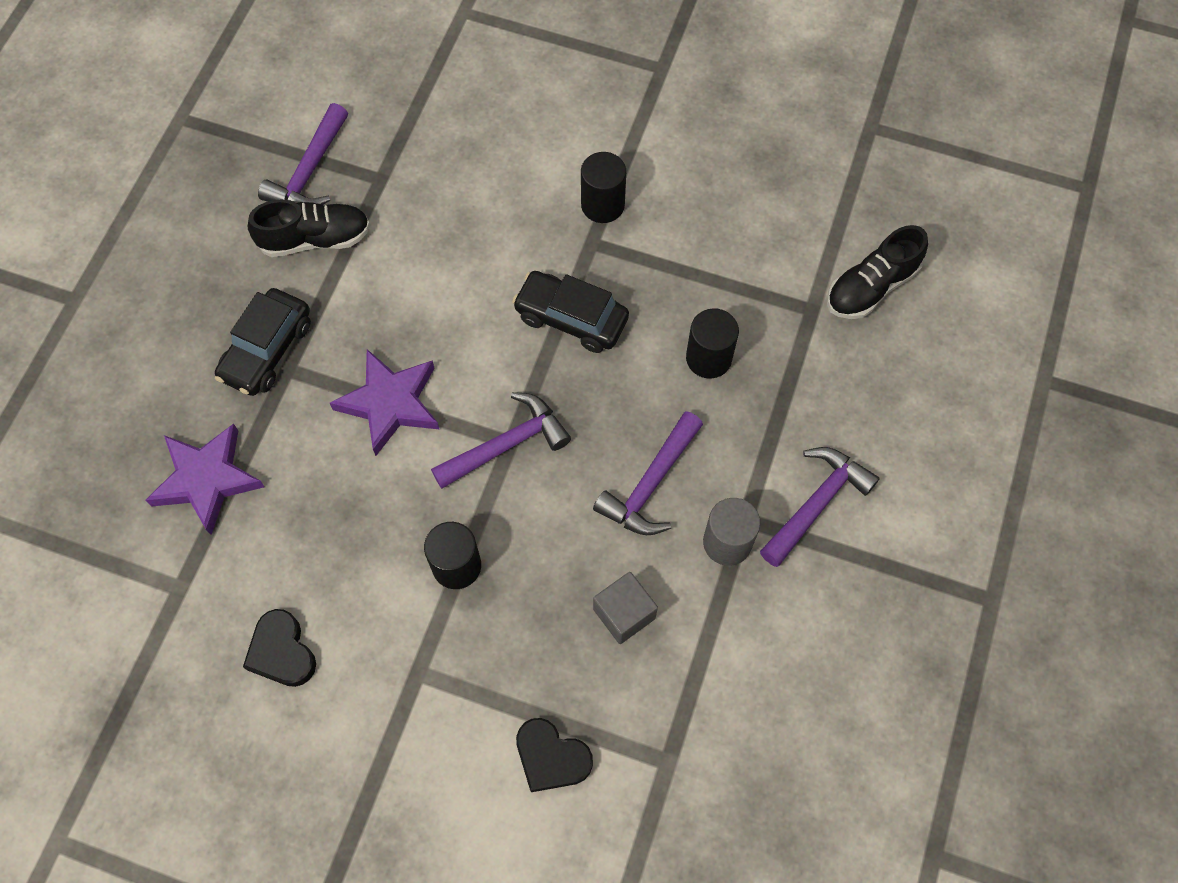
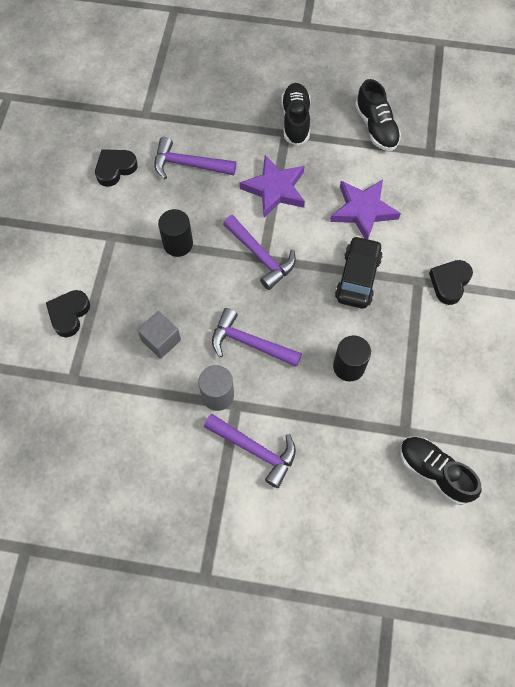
camera: 80 degrees right, 0 degrees up
(207, 479) = (209, 111): purple star -> purple star (363, 210)
(267, 350) = (295, 120): black car -> black shoe
(310, 172) = (423, 114): purple hammer -> purple hammer (188, 165)
(602, 205) = (449, 283): black cylinder -> black heart

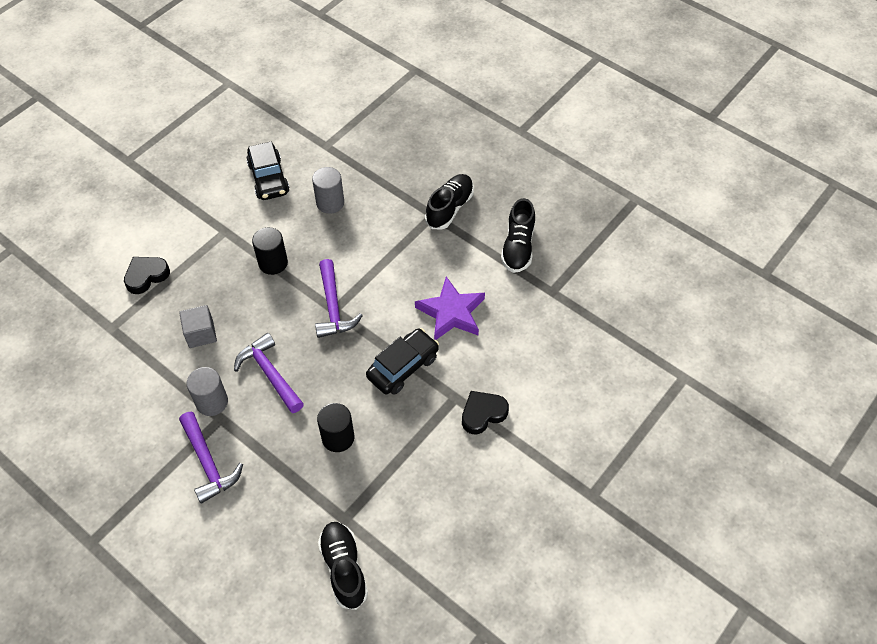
camera: 30 degrees right, 10 degrees down
(115, 169) = (268, 178): black heart -> black car
(188, 165) = (330, 203): purple hammer -> grey cylinder
(275, 189) = (388, 257): purple star -> none

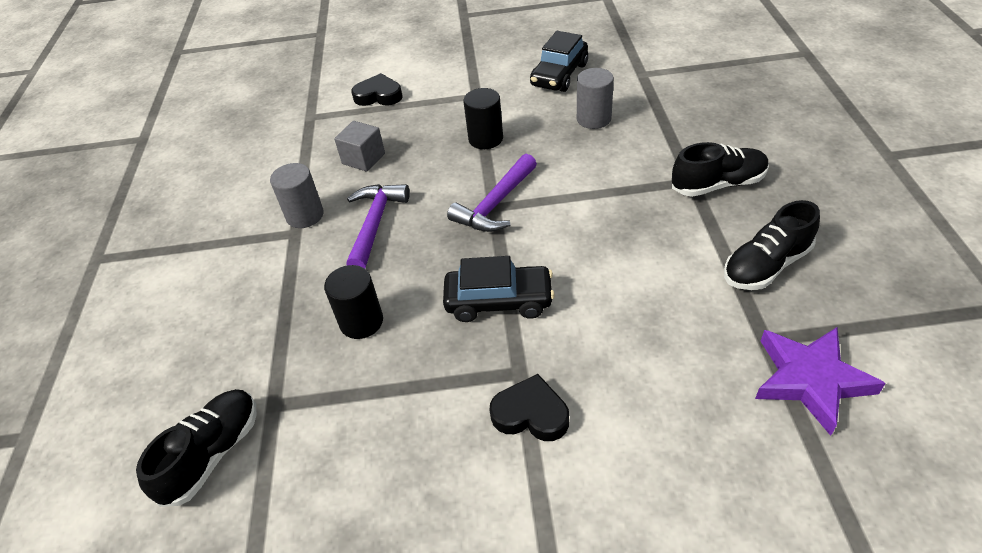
camera: 50 degrees right, 10 degrees down
(208, 463) = (240, 262): purple hammer -> none
(451, 312) = (611, 283): purple star -> purple star (810, 380)

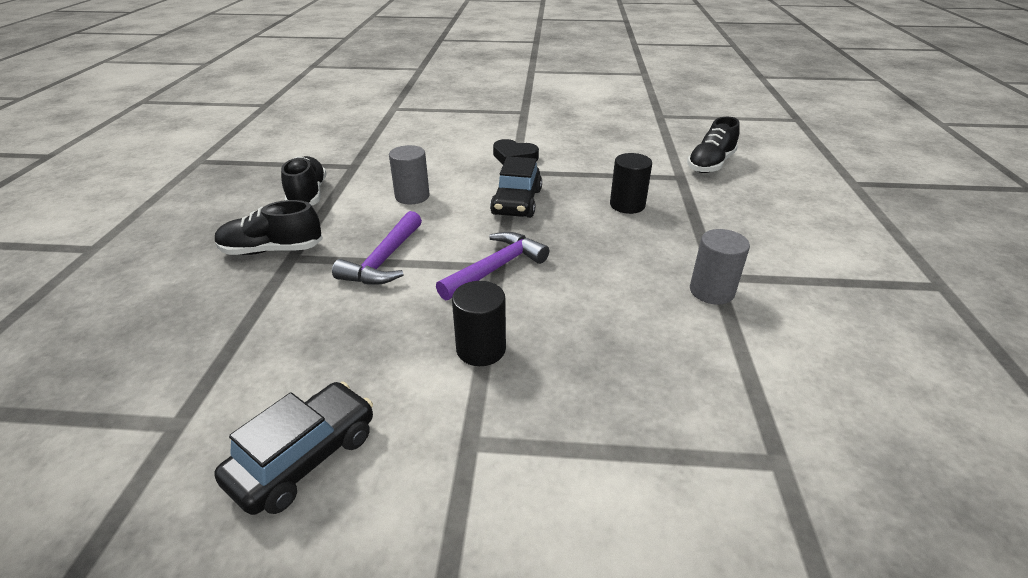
camera: 175 degrees left, 10 degrees down
(363, 159) = (656, 352): grey cube -> none
(375, 224) = (626, 270): purple hammer -> purple hammer (384, 260)
(378, 95) = (654, 489): black heart -> none
(499, 301) = (517, 202): black car -> black car turned 90 degrees counterclockwise
(593, 119) = (322, 351): grey cylinder -> grey cylinder (412, 196)
(766, 265) = (308, 195): black shoe -> black shoe turned 75 degrees counterclockwise
(810, 380) = (348, 151): purple star -> none

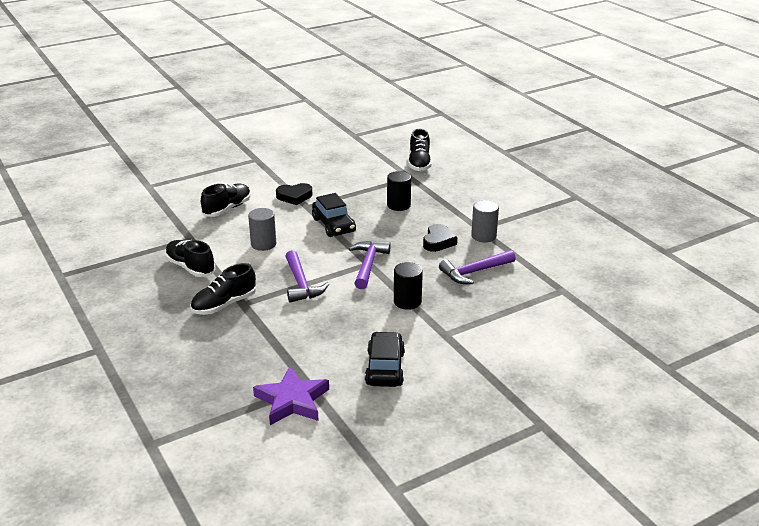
camera: 35 degrees left, 5 degrees down
(121, 439) = (292, 400): none -> purple star
(430, 148) = (227, 209): none -> black shoe
(630, 273) = (438, 241): none -> black heart
(638, 346) = (474, 272): none -> purple hammer

